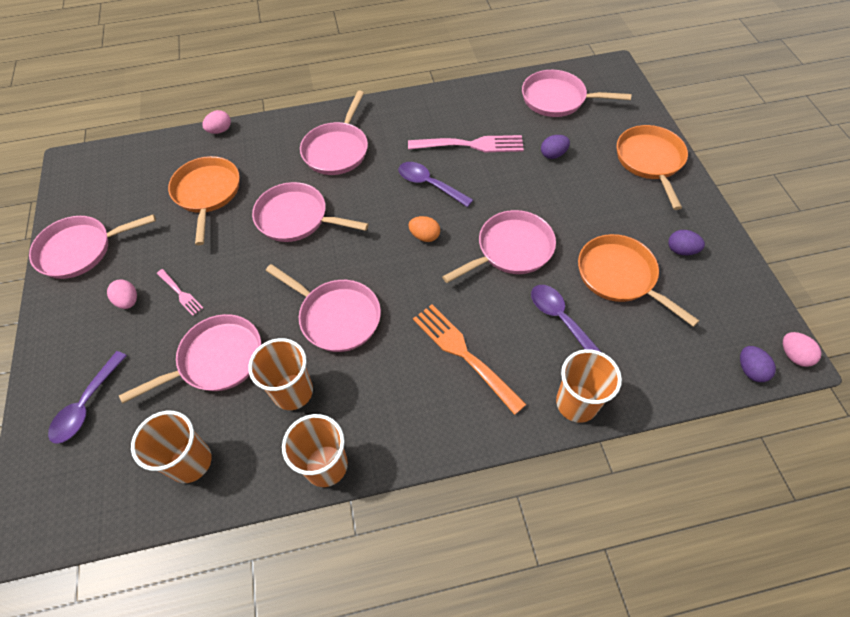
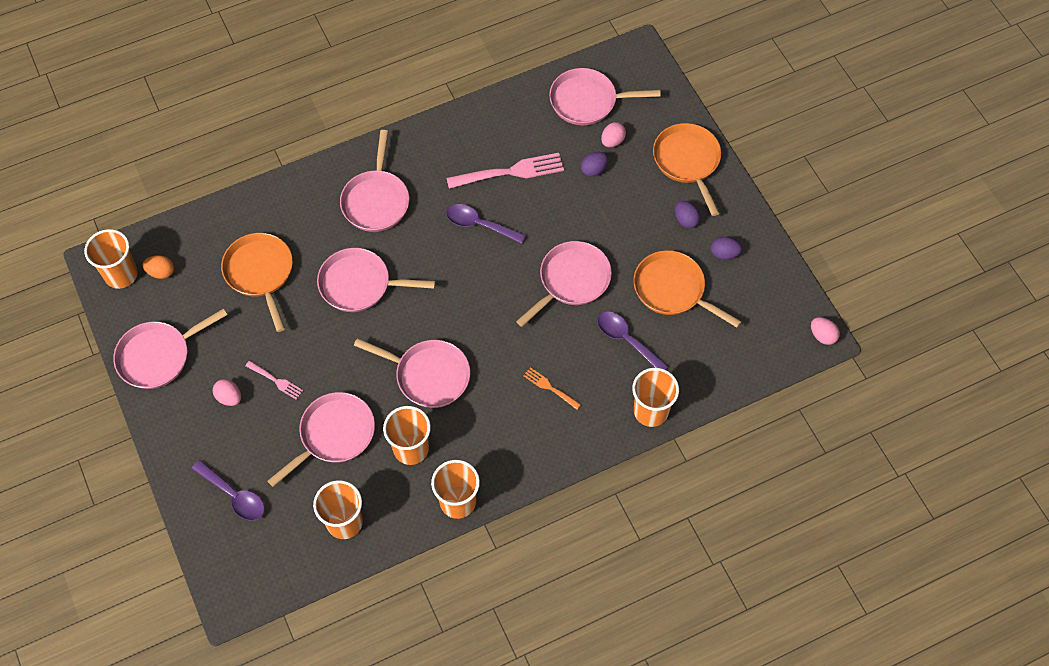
camera: 15 degrees left, 5 degrees up
(83, 174) = (121, 274): none -> orange cup
(87, 405) = (234, 496): purple spoon -> purple spoon turned 60 degrees counterclockwise
(220, 130) = (244, 198): pink egg -> pink egg (612, 141)
(424, 236) = (488, 281): orange egg -> orange egg (161, 272)
(465, 354) = (550, 388): orange fork -> orange fork, size x0.52
(750, 370) = (788, 355): purple egg -> purple egg (685, 220)

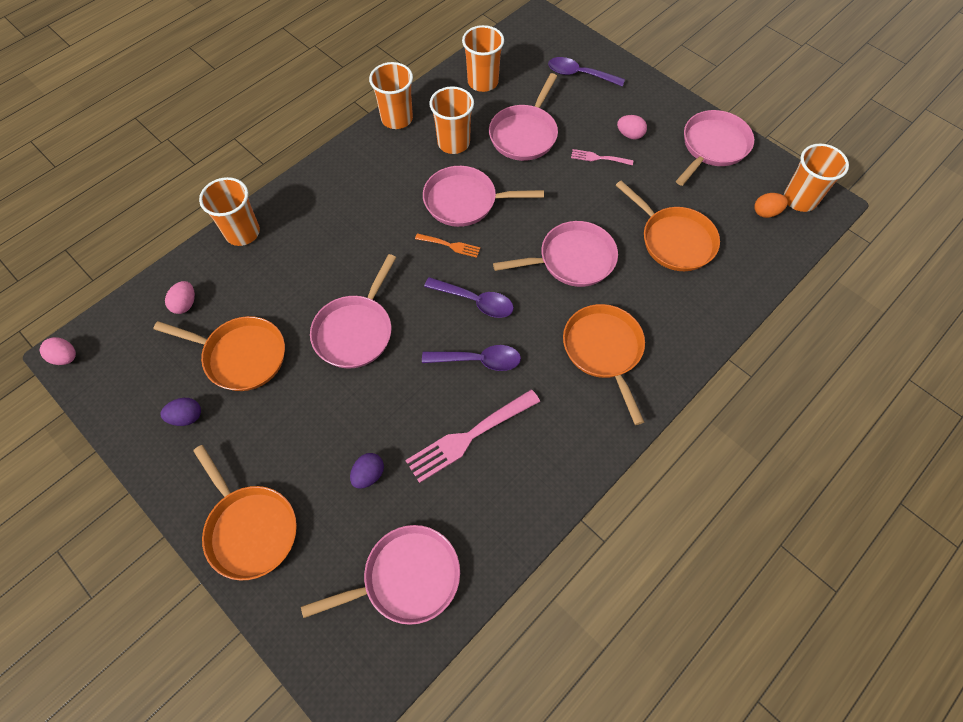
camera: 160 degrees right, 0 degrees up
(376, 200) = (604, 350): pink pan -> orange pan
(550, 388) = (345, 224): orange fork -> orange fork (449, 245)
(612, 141) = (355, 525): pink egg -> pink egg (185, 304)
(626, 340) = (281, 289): purple spoon -> purple spoon (475, 301)
(685, 220) = (239, 445): purple egg -> none

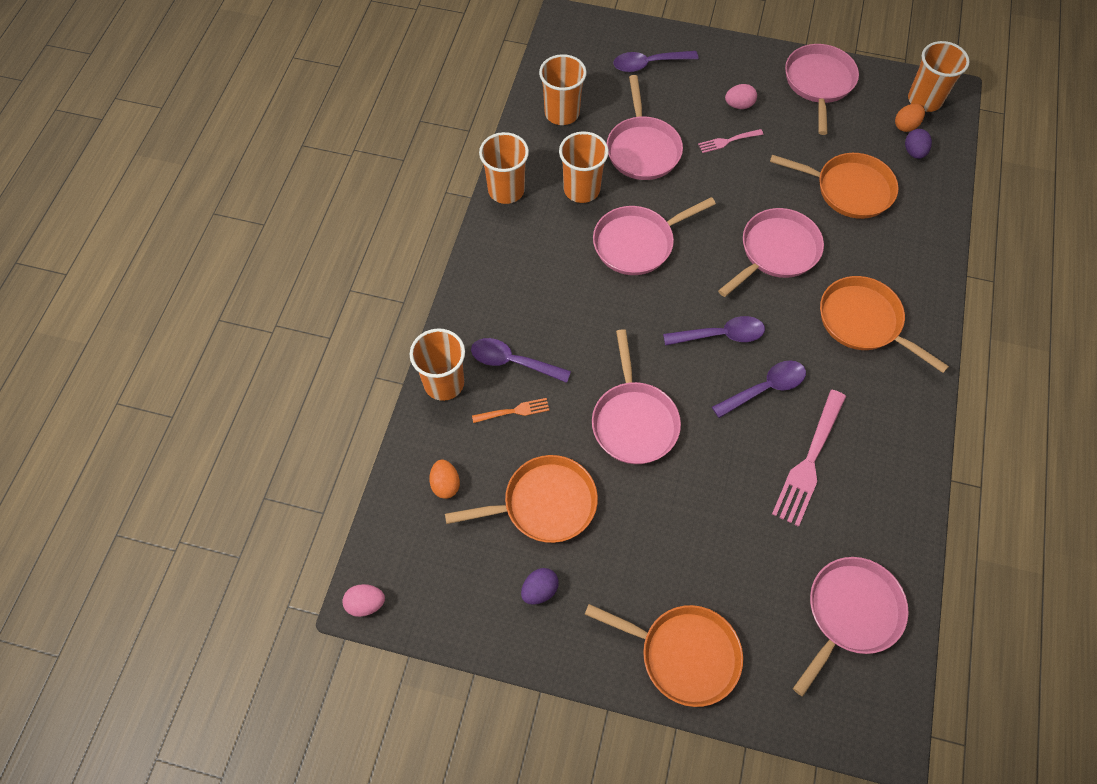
camera: 30 degrees left, 0 degrees up
(185, 304) = (445, 484): pink egg -> orange egg
(302, 242) = (513, 362): none -> purple spoon
(368, 475) = (749, 545): purple egg -> purple egg (914, 152)
(449, 245) = (656, 294): orange fork -> orange fork (513, 411)

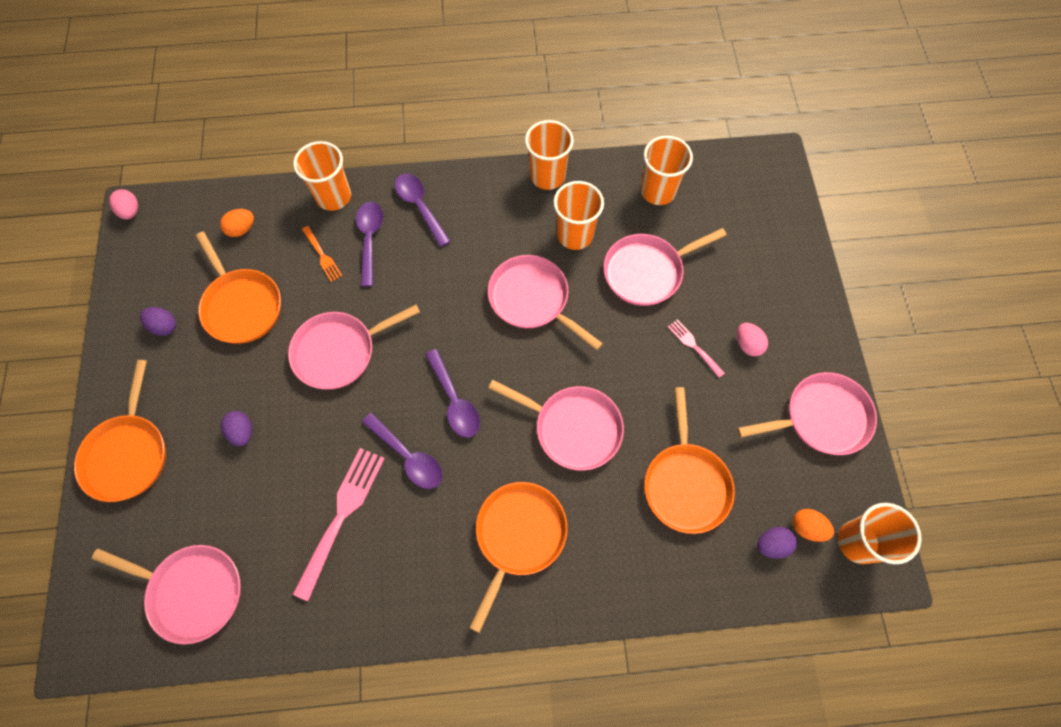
camera: 70 degrees right, 5 degrees up
(648, 64) = (758, 246): purple spoon -> purple spoon (420, 206)
(694, 533) = (242, 432): none -> purple egg
(809, 460) = (341, 517): pink fork -> pink fork turned 105 degrees clockwise

